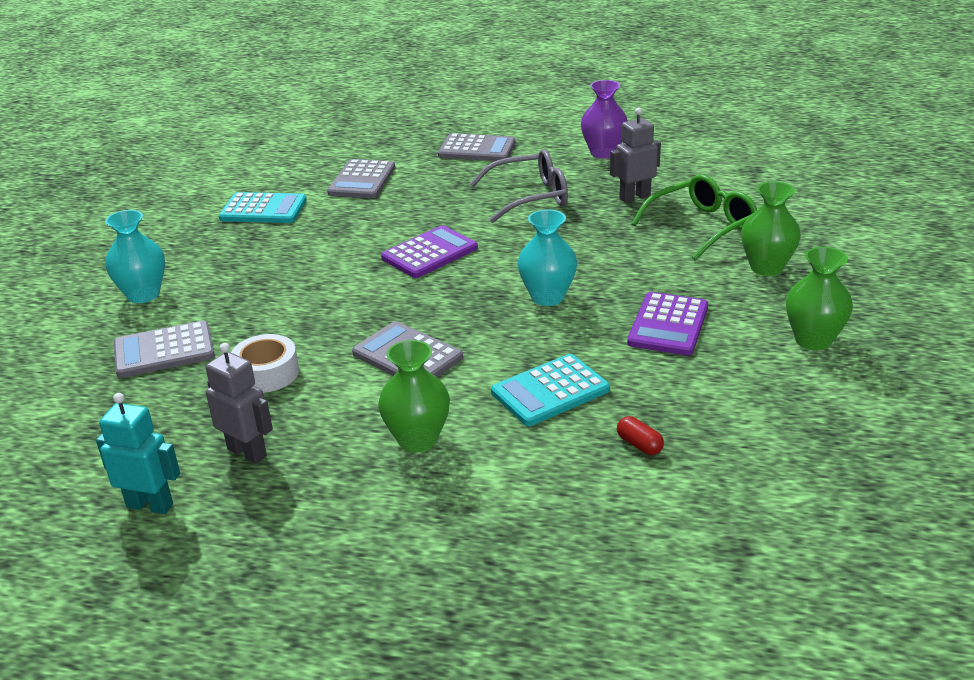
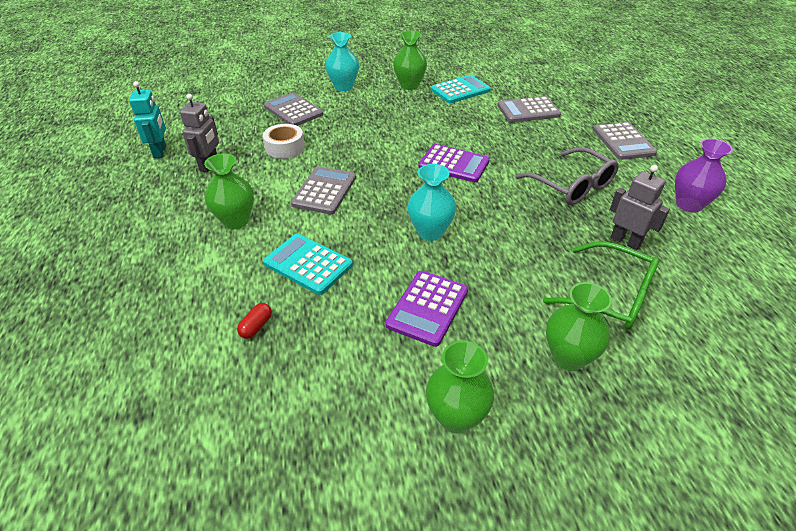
camera: 65 degrees right, 10 degrees up
(205, 242) = (409, 85): none -> green vase
(263, 209) = (460, 90): turquoise calculator -> turquoise calculator turned 105 degrees counterclockwise
(668, 325) = (427, 308): purple calculator -> purple calculator turned 60 degrees counterclockwise

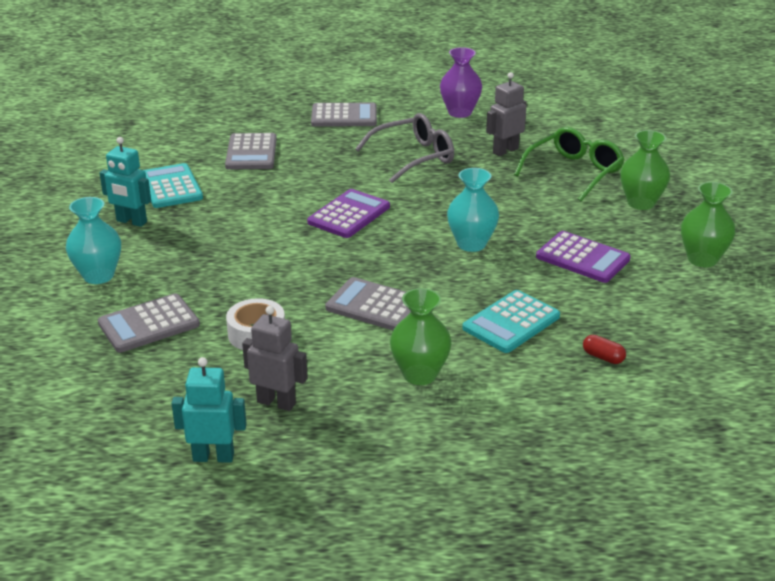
camera: 80 degrees left, 10 degrees down
(409, 85) = (131, 222): green vase -> turquoise robot

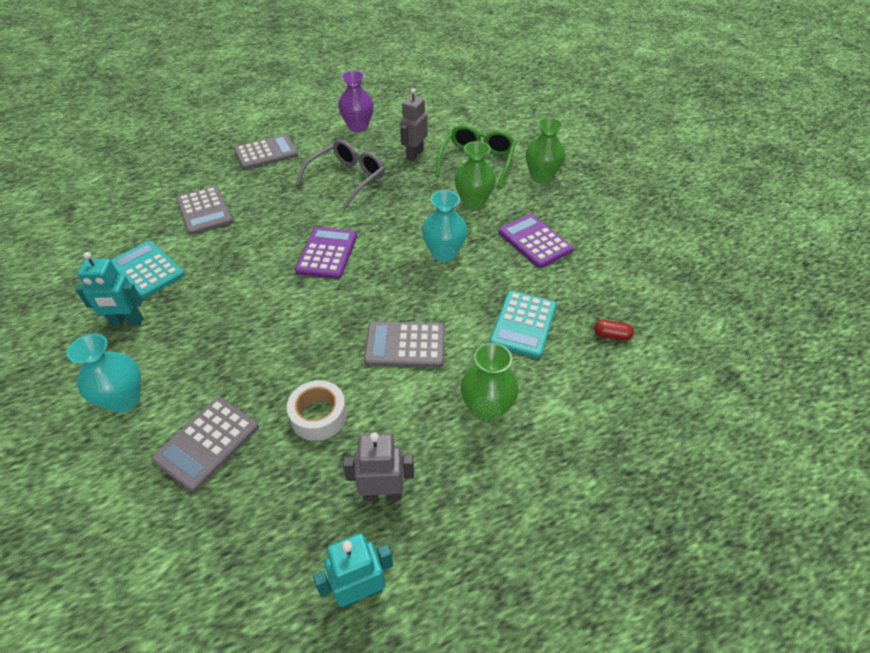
camera: 25 degrees left, 15 degrees up
(582, 258) = (534, 241): purple calculator -> purple calculator turned 135 degrees counterclockwise
(702, 259) = (616, 216): green vase -> green vase (473, 202)

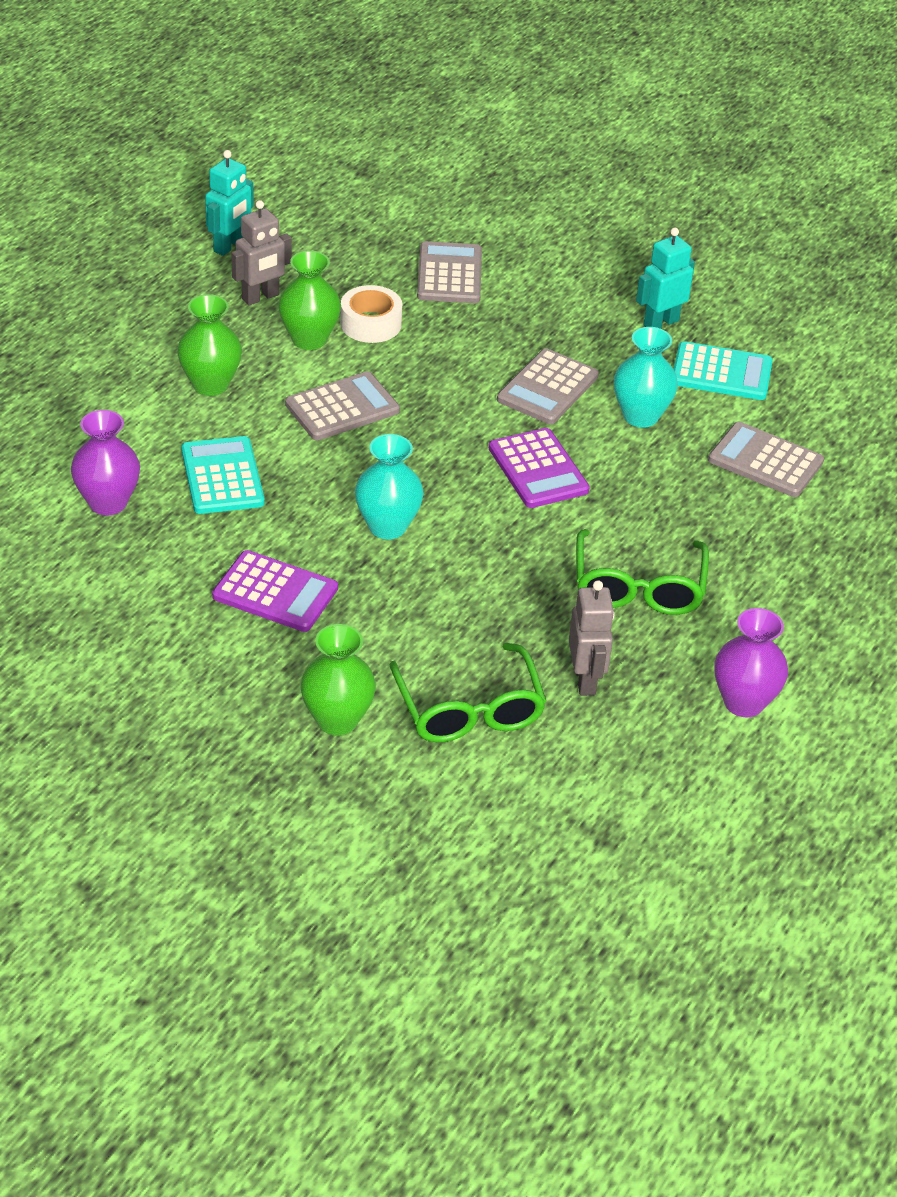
camera: 145 degrees right, 5 degrees down
(124, 400) = (565, 273): turquoise vase -> turquoise vase (640, 416)
(266, 153) = (817, 583): grey calculator -> grey calculator (547, 388)
(347, 179) = (638, 587): grey glasses -> green glasses
(473, 202) = (411, 624): green vase -> green vase (309, 339)
(611, 335) = (108, 502): red capsule -> purple vase

